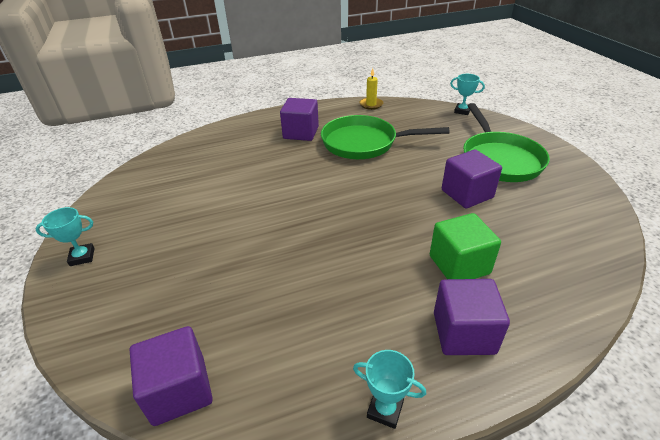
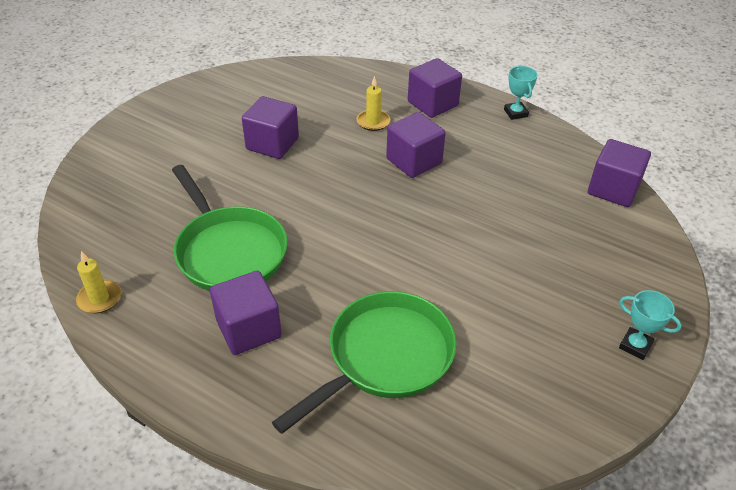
camera: 130 degrees left, 5 degrees up
(374, 259) = (414, 161): none -> purple cube
(459, 264) = (373, 122): green cube -> yellow candle
(462, 111) = (70, 200): turquoise trophy -> none
(499, 159) = (187, 142): green pan -> green pan (385, 357)

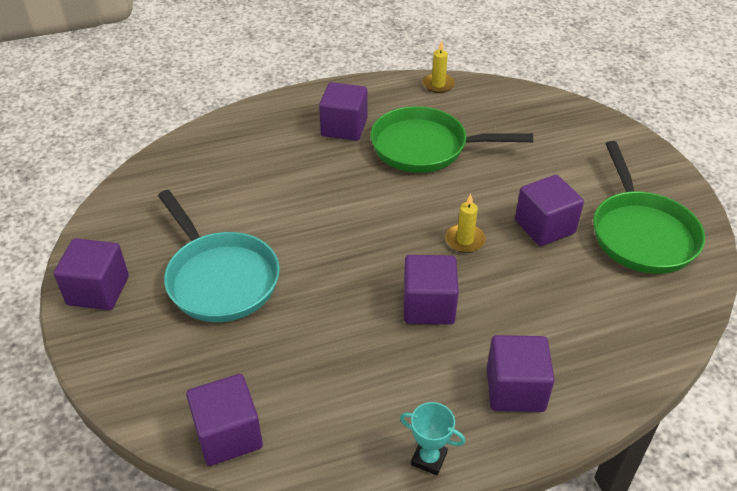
camera: 130 degrees right, 0 degrees up
(373, 122) = (522, 315): yellow candle -> yellow candle (464, 240)
(385, 357) = (253, 168): green pan -> green pan (641, 233)
(526, 279) = (220, 278): none -> turquoise pan
(635, 346) = (98, 290): turquoise trophy -> purple cube

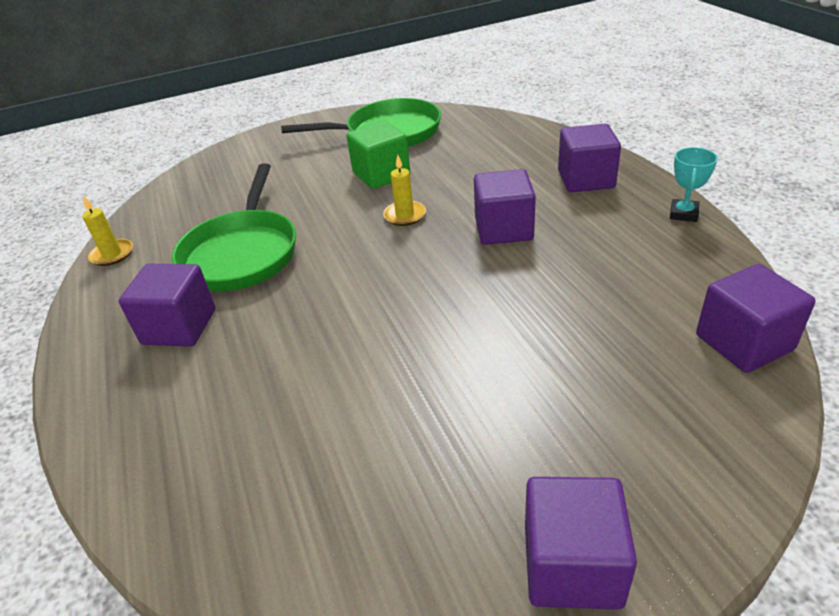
camera: 90 degrees left, 5 degrees down
(220, 278) = (504, 402): turquoise pan -> none
(544, 226) = (381, 174): purple cube -> green cube

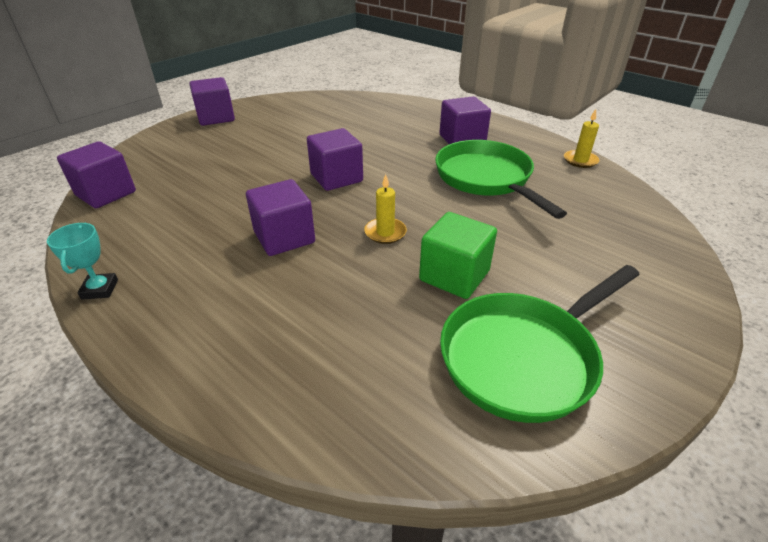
camera: 150 degrees right, 0 degrees up
(586, 179) = (203, 319): purple cube -> purple cube (336, 178)

